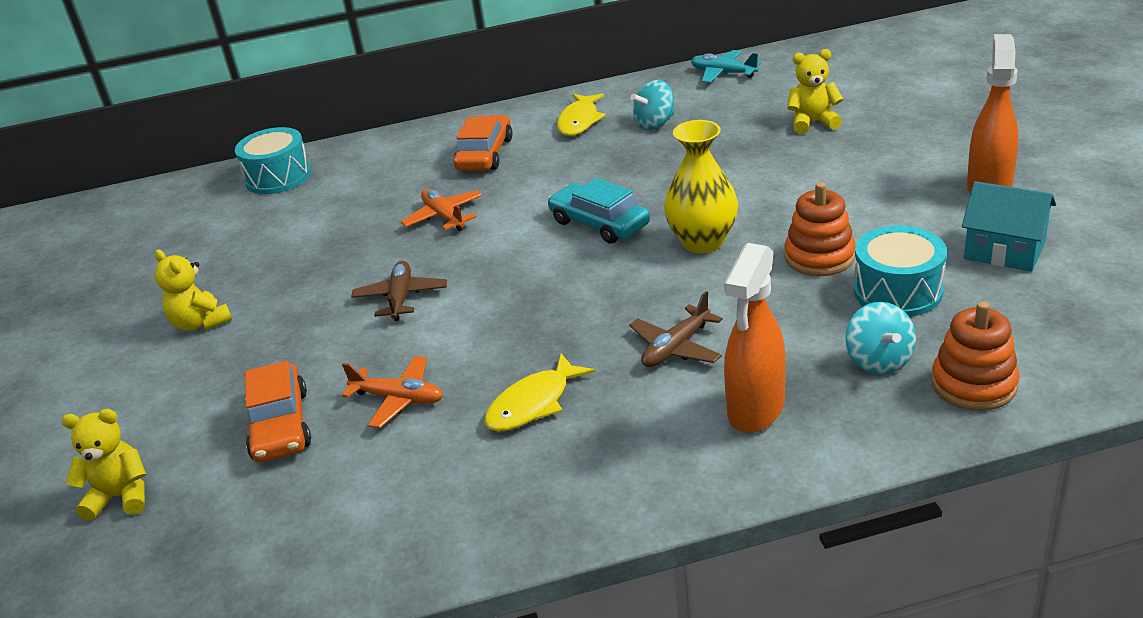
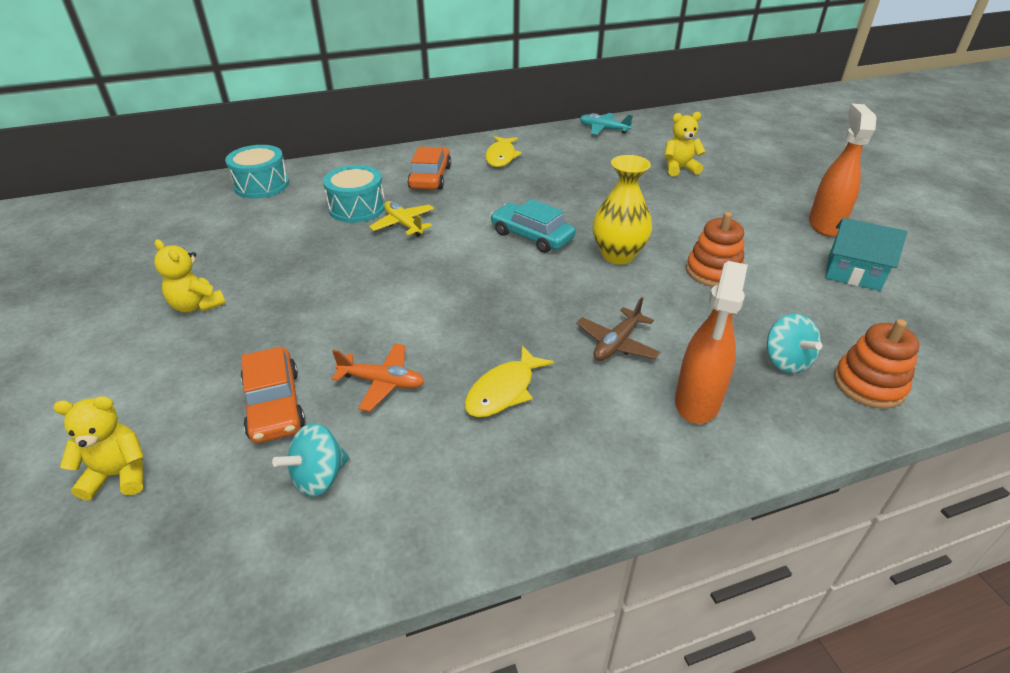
camera: 10 degrees left, 5 degrees up
(401, 298) = (374, 290): brown plane -> none
(444, 217) = (403, 224): orange plane -> yellow plane
(655, 124) = (560, 162): turquoise spinning top -> turquoise spinning top (319, 477)
(897, 291) = (782, 302): turquoise drum -> turquoise drum (357, 208)

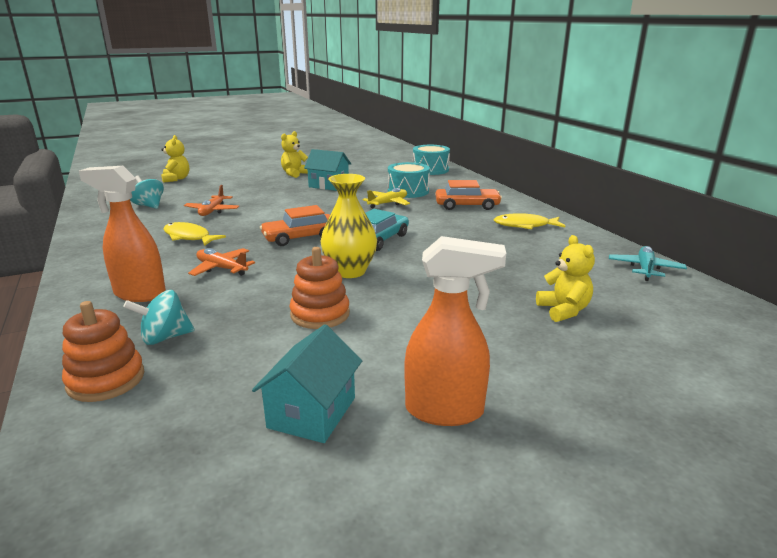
camera: 85 degrees right, 15 degrees down
(274, 404) = (206, 194): orange car -> orange car (300, 237)
(292, 269) = (328, 185): none -> turquoise house
(616, 343) = (222, 268): brown plane -> orange plane

